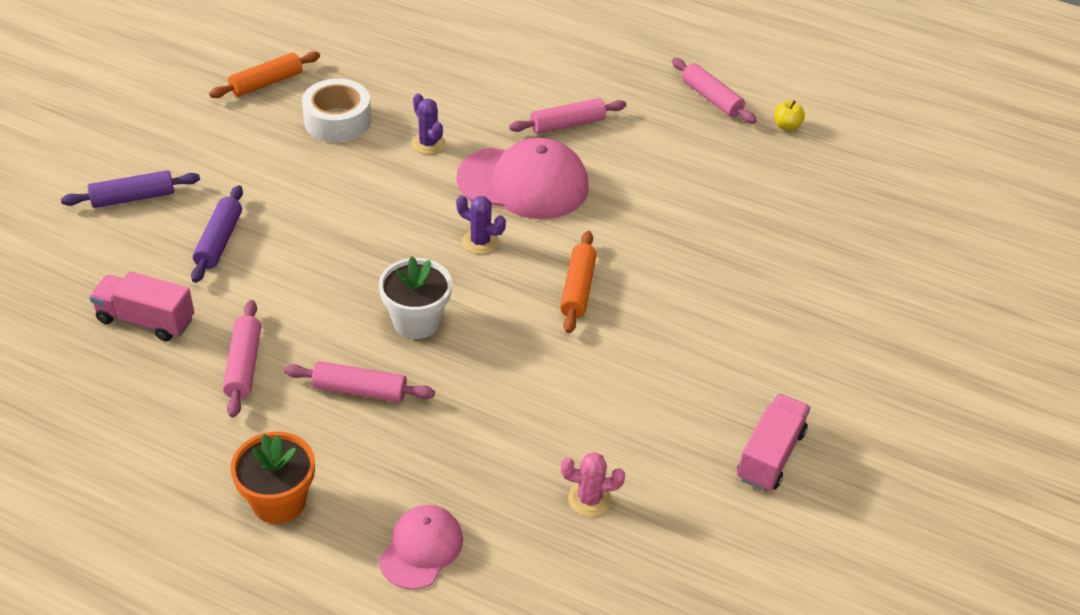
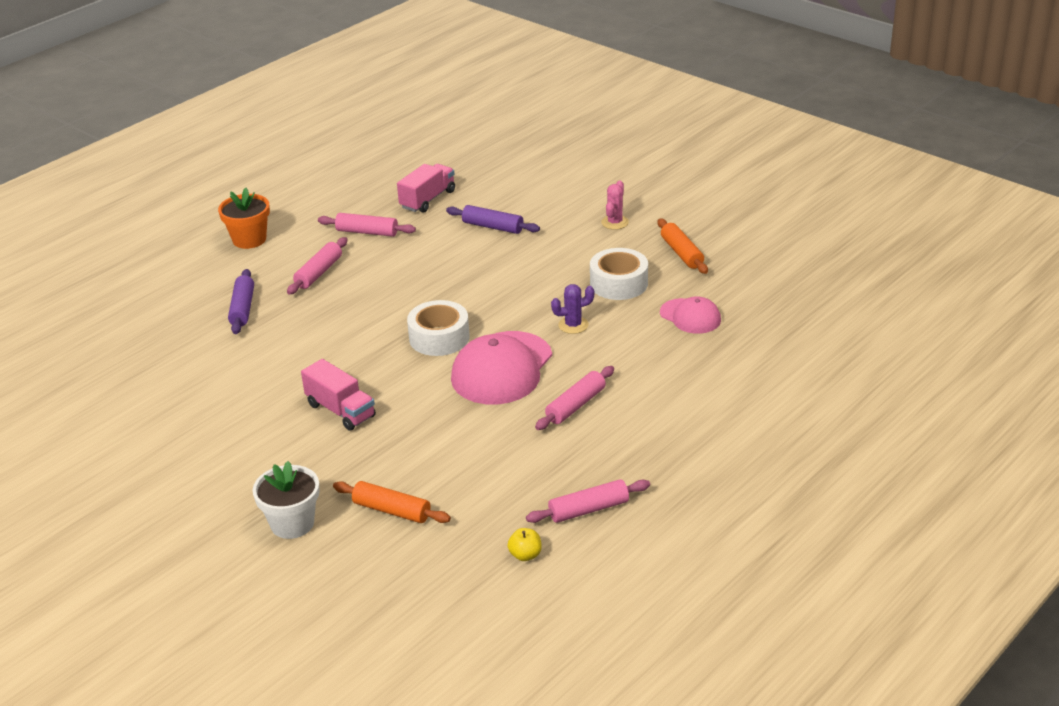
camera: 110 degrees right, 10 degrees down
(133, 198) = (554, 195): purple rolling pin -> purple rolling pin (242, 308)
(416, 321) = (369, 300): white flower pot -> white flower pot (292, 524)
(421, 549) = (179, 285): pink cap -> pink cap (690, 316)
(480, 242) = (439, 338): purple cactus -> white tape
(567, 124) = (575, 405): pink rolling pin -> pink rolling pin turned 45 degrees clockwise
(578, 289) = (362, 378): orange rolling pin -> orange rolling pin (392, 510)
(589, 499) = (167, 352): pink cactus -> pink cactus (615, 222)
(770, 455) = (143, 442): pink truck -> pink truck (340, 410)

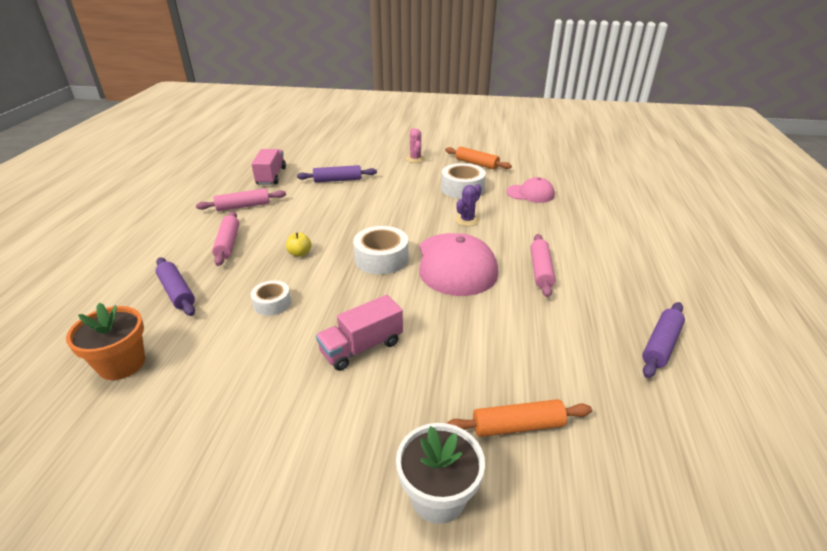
camera: 35 degrees left, 0 degrees up
(249, 239) = (138, 238): orange flower pot -> orange flower pot (122, 364)
(307, 347) = (272, 303): none -> white tape
(340, 410) = (361, 347): pink truck -> pink truck turned 135 degrees clockwise
(525, 555) = (678, 411): yellow apple -> yellow apple (299, 253)
(588, 509) = (661, 345): pink rolling pin -> purple rolling pin

